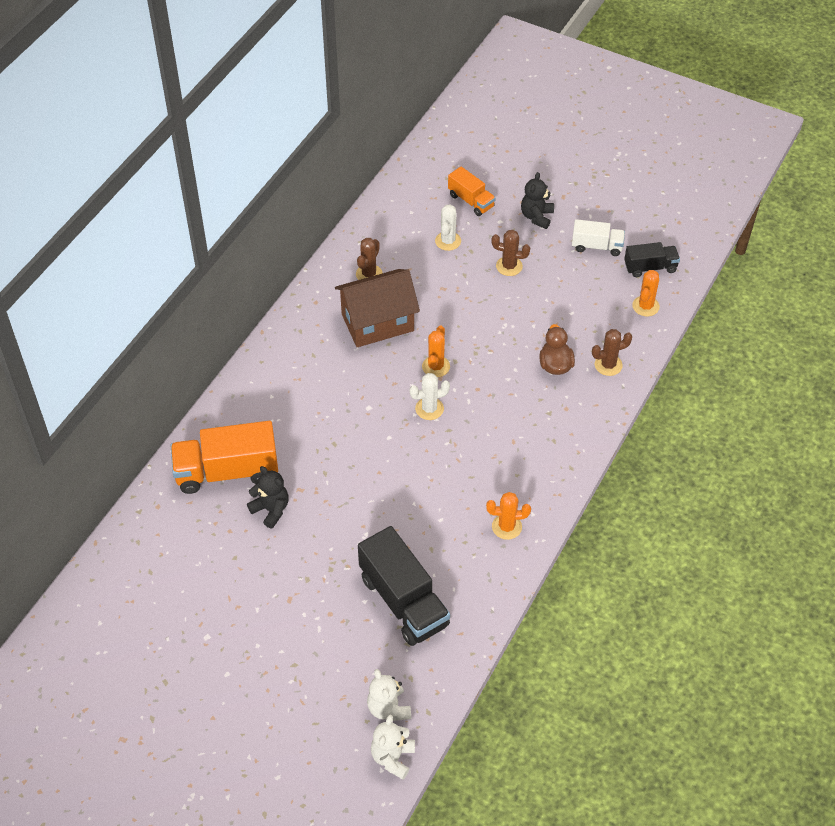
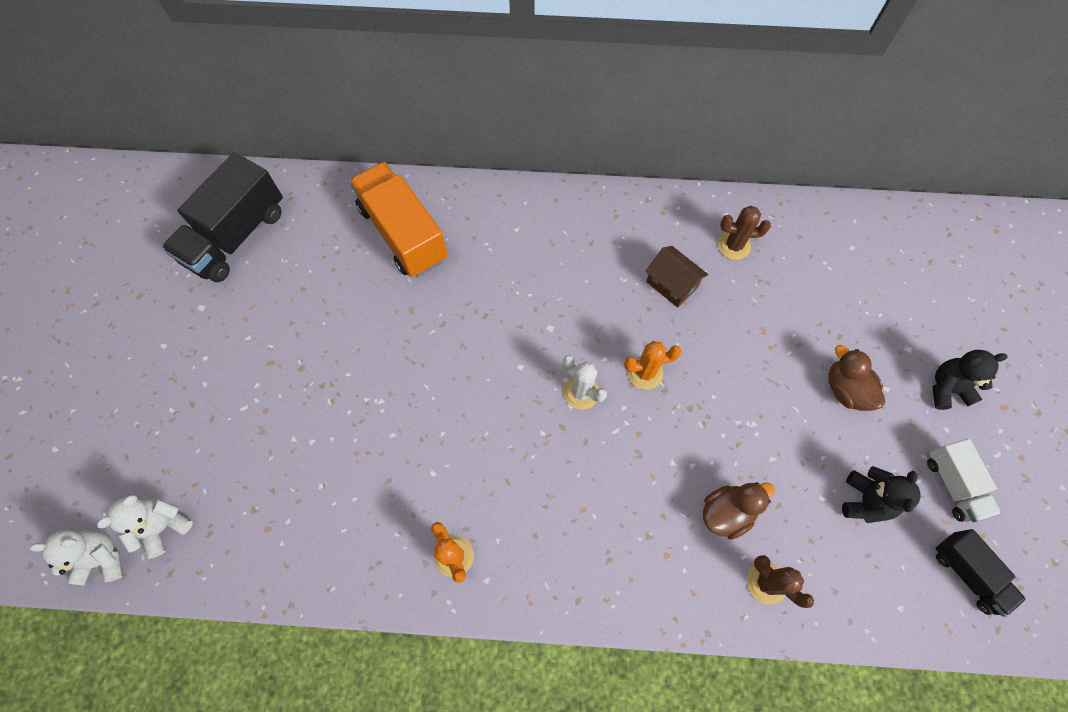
camera: 65 degrees right, 15 degrees up
(271, 510) = (373, 294): black teddy bear -> black teddy bear (865, 500)
(377, 322) = (671, 284): brown house -> brown house, size x0.55
(403, 601) = (307, 481): black truck -> black truck (236, 236)
(448, 241) = (836, 305): white cactus -> none
(471, 201) = (916, 303): orange truck -> none
(509, 266) = (845, 389): brown cactus -> brown duck
(645, 306) = (896, 594): orange cactus -> none

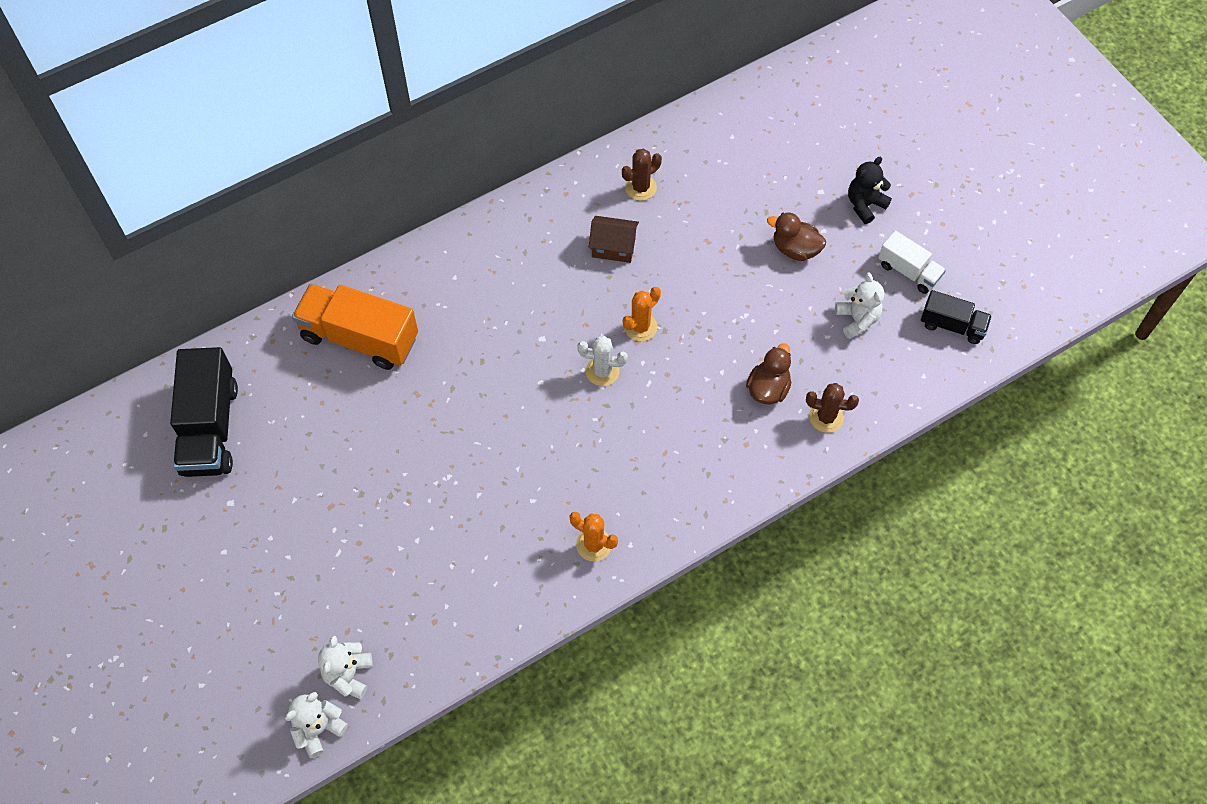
camera: 35 degrees left, 5 degrees down
(865, 500) = (857, 319): black teddy bear -> white teddy bear

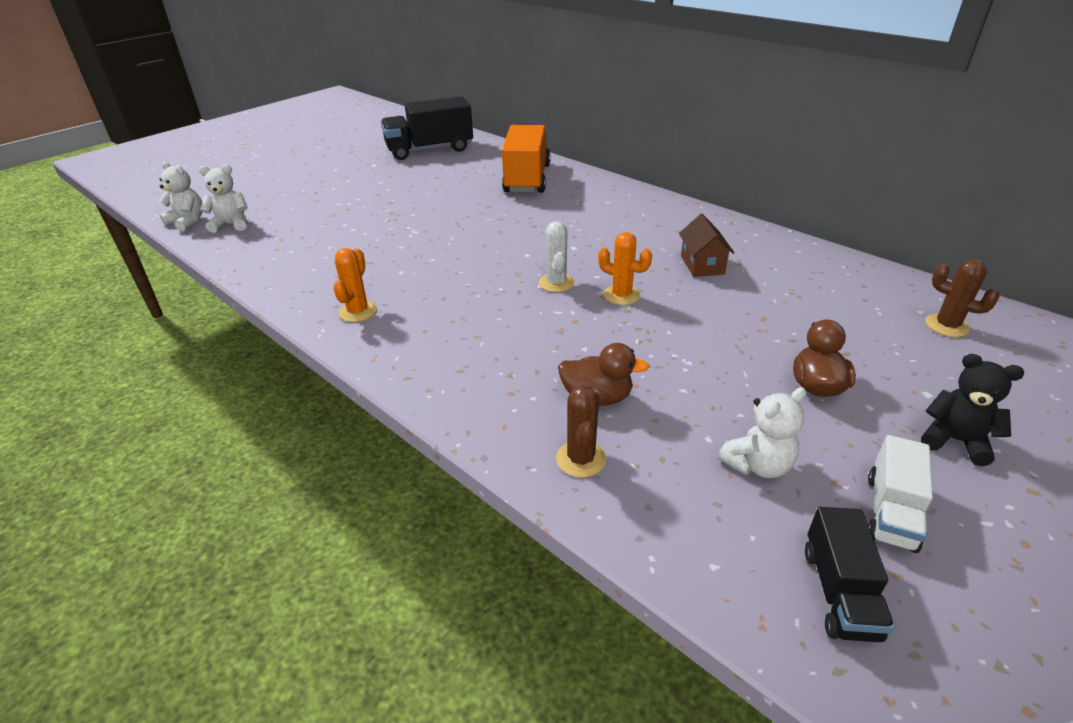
camera: 75 degrees right, 25 degrees down
(640, 188) = (786, 267): brown cactus -> brown cactus (946, 326)

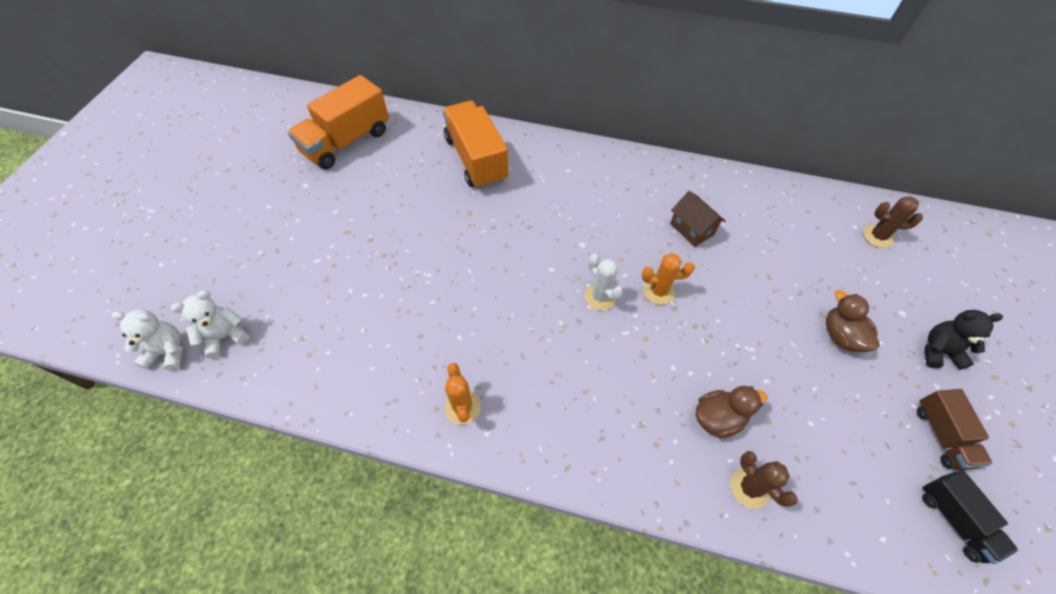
camera: 30 degrees left, 20 degrees up
(430, 150) = (346, 142): black truck -> orange truck
(757, 465) = (853, 433): white teddy bear -> none
(891, 512) = (941, 435): white truck -> brown truck

